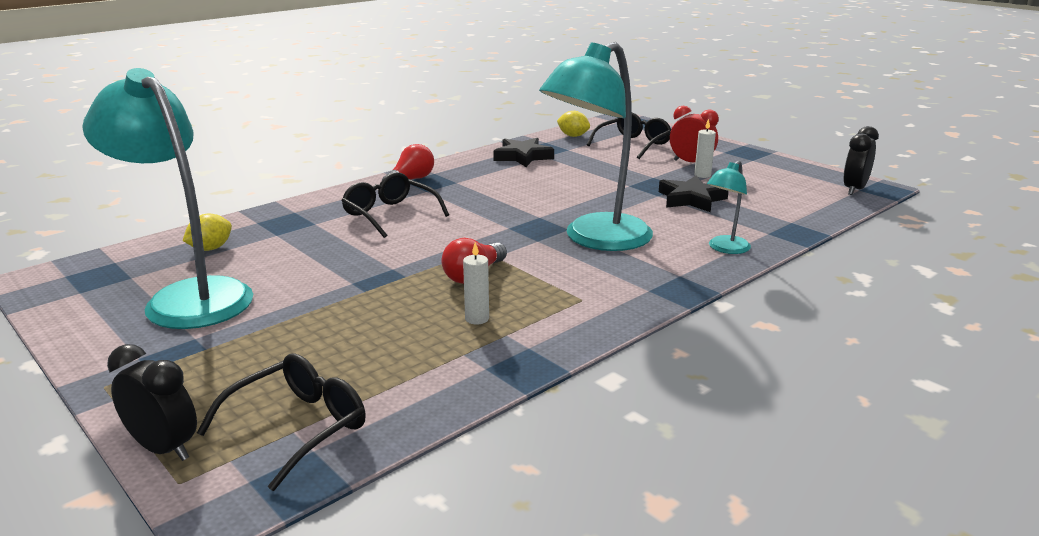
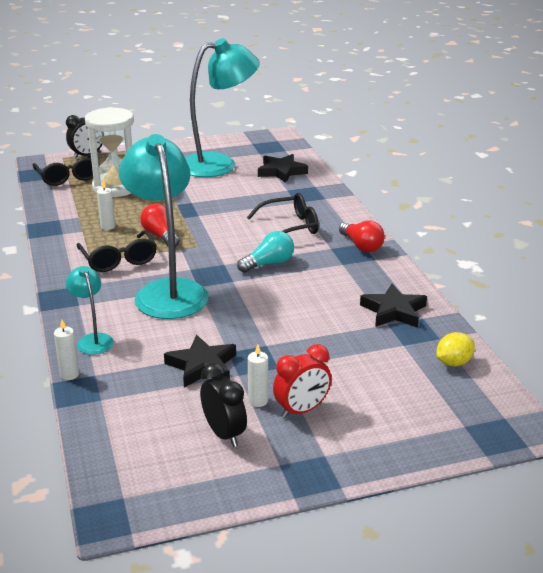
camera: 115 degrees right, 5 degrees up
(210, 248) = (281, 172): yellow lemon -> black star
(327, 358) = (116, 187): none -> white hourglass
(487, 209) = (269, 264): none -> turquoise light bulb
(633, 144) = (396, 395): black glasses -> black glasses (119, 260)
(786, 242) = (69, 374): none -> white candle
(854, 189) = (126, 493): black clock -> black clock (224, 434)

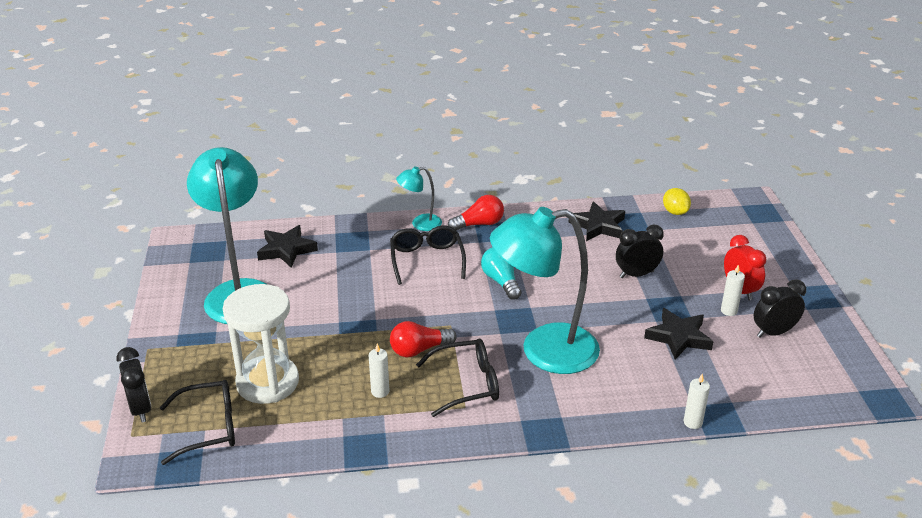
camera: 80 degrees left, 5 degrees up
(93, 340) = (632, 406): turquoise lamp -> turquoise lamp (420, 224)
(308, 338) = (636, 274): none -> black clock

